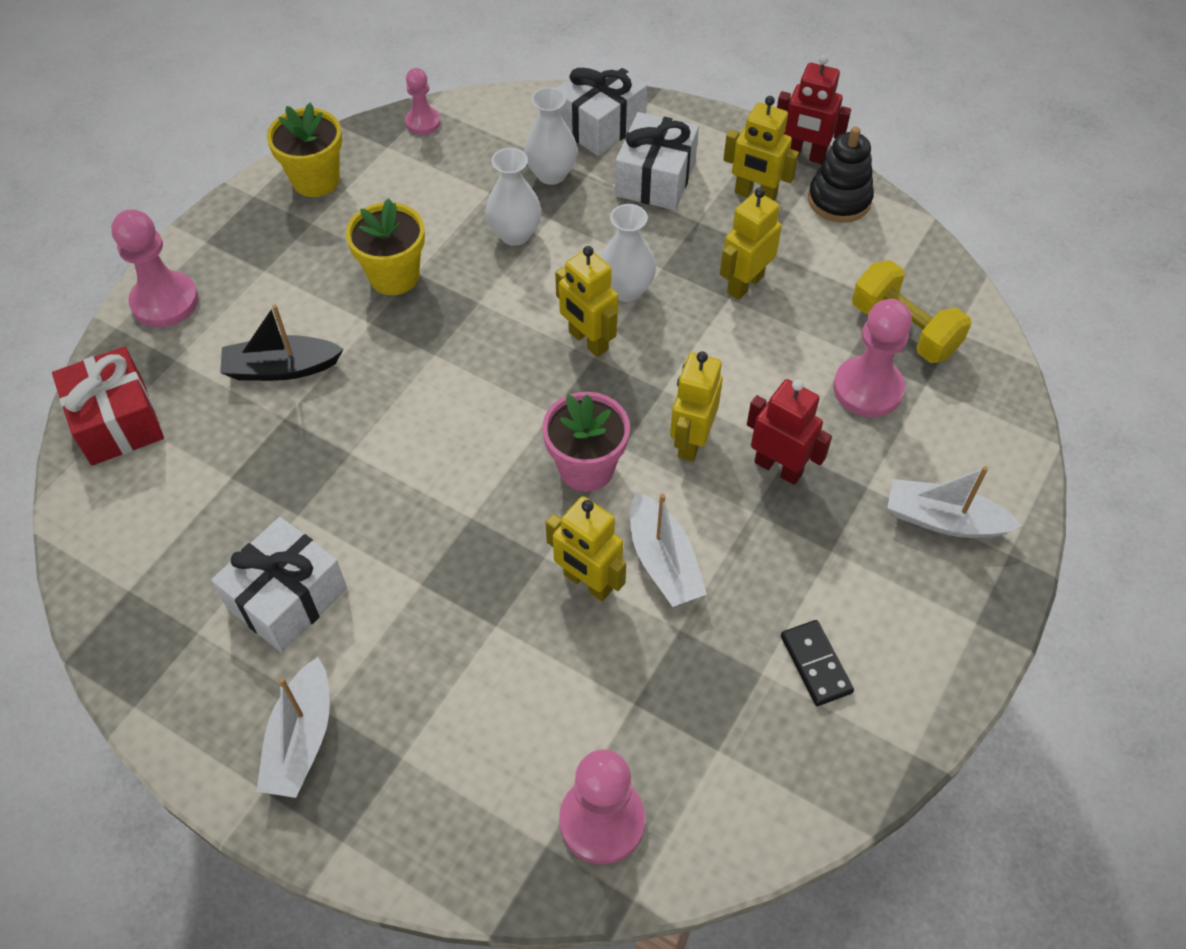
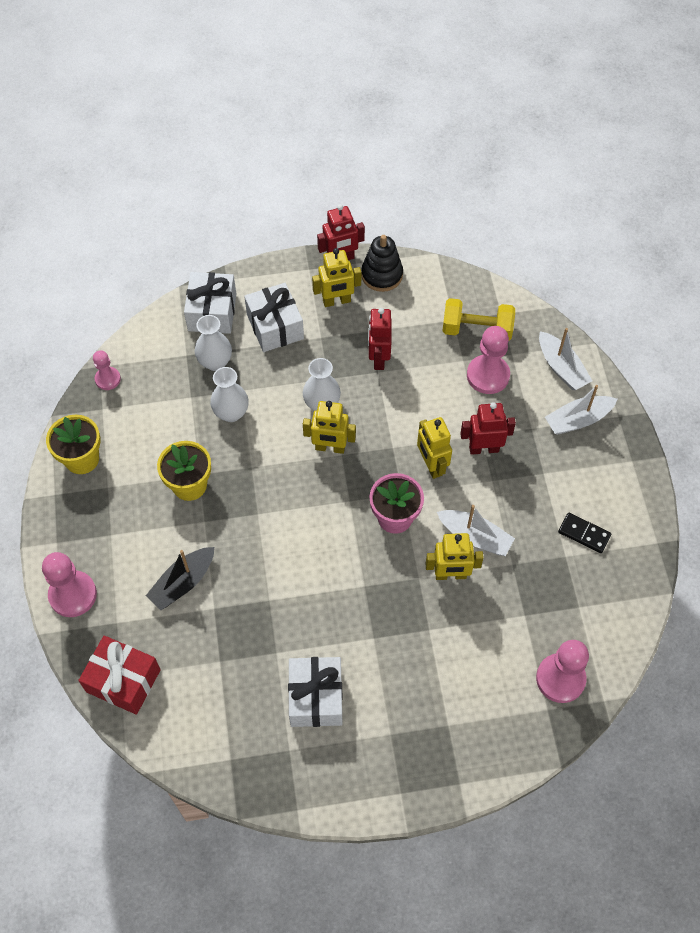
camera: 40 degrees left, 5 degrees up
(301, 739) = (394, 756): white boat -> white boat (561, 368)
(744, 284) = (378, 358): yellow robot -> red robot

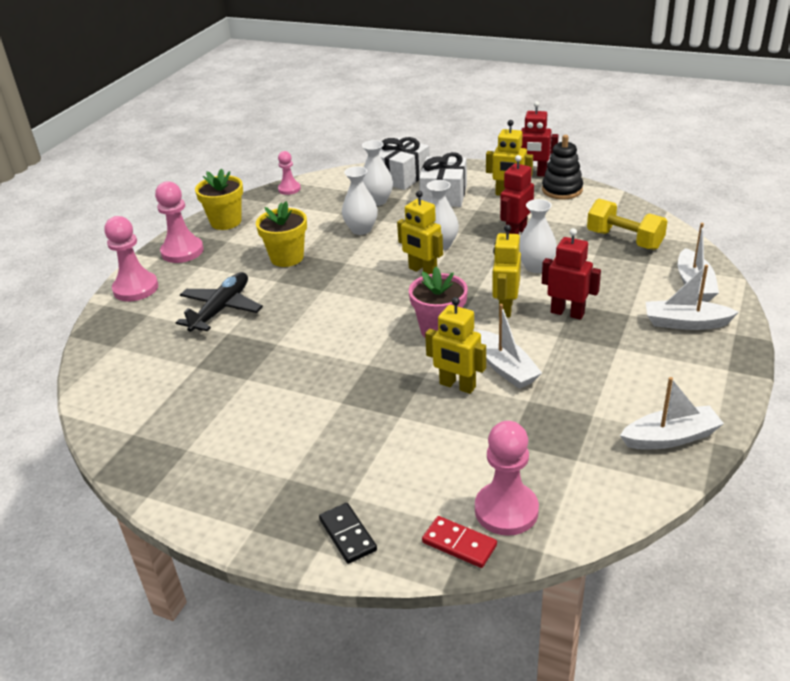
camera: 35 degrees right, 25 degrees down
(123, 680) = (112, 349): red gift -> none
(183, 583) = (221, 309): black boat -> black plane
(316, 697) = (248, 422): white gift -> none
(424, 399) = (536, 267): none -> white vase
(488, 375) = (612, 269): pink pawn -> pink pawn (182, 251)
(548, 725) = (459, 544): none -> red domino
(584, 534) = (628, 405): black domino -> black domino (348, 535)
(628, 552) = (670, 437): none -> white boat

